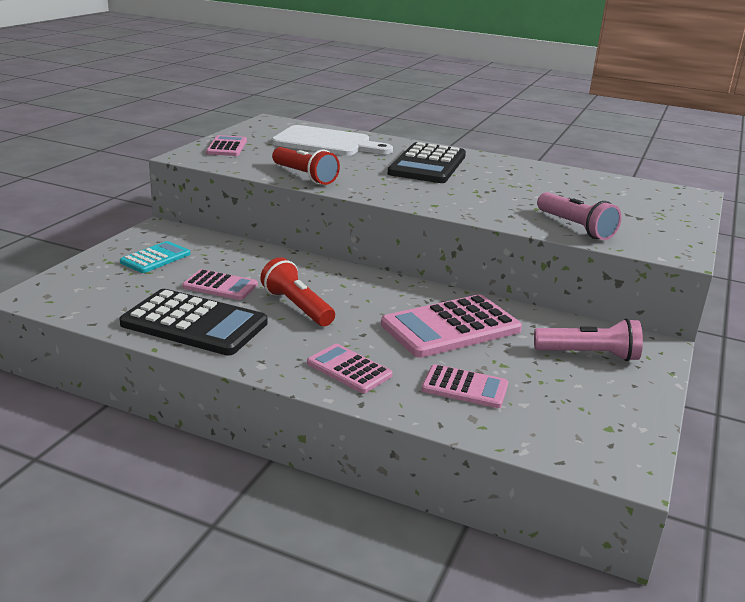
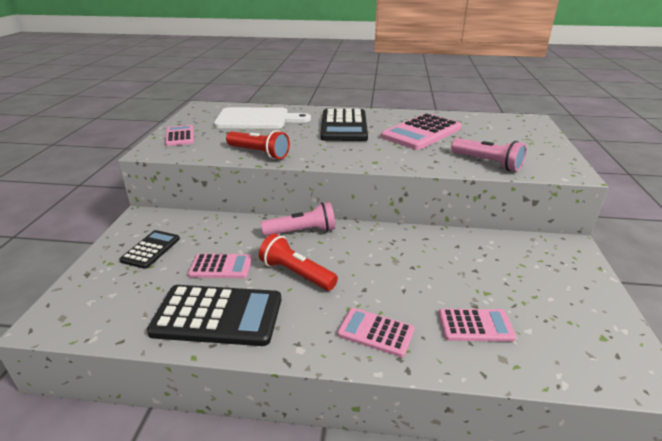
camera: 15 degrees left, 5 degrees up
(155, 258) = (151, 249): turquoise calculator -> black calculator
(451, 327) = (425, 265): pink calculator -> pink calculator (421, 133)
(589, 355) = (536, 266): pink flashlight -> pink flashlight (302, 232)

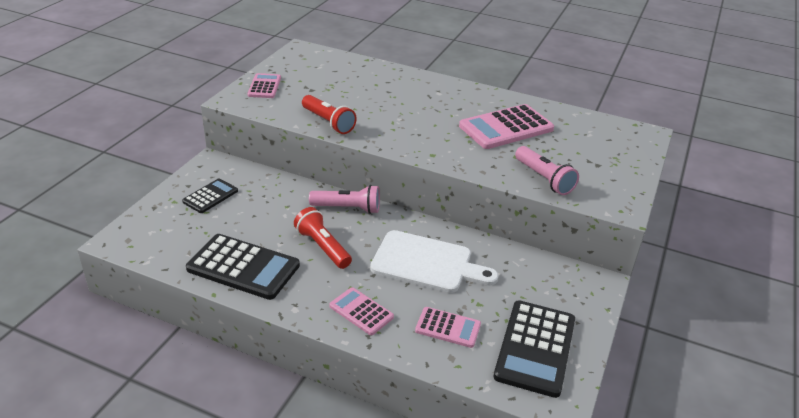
camera: 15 degrees right, 5 degrees up
(221, 267) = (262, 226): pink calculator -> none
(257, 119) = (347, 77): white cutting board -> white cutting board (427, 263)
(344, 126) = (430, 103): black calculator -> black calculator (535, 348)

